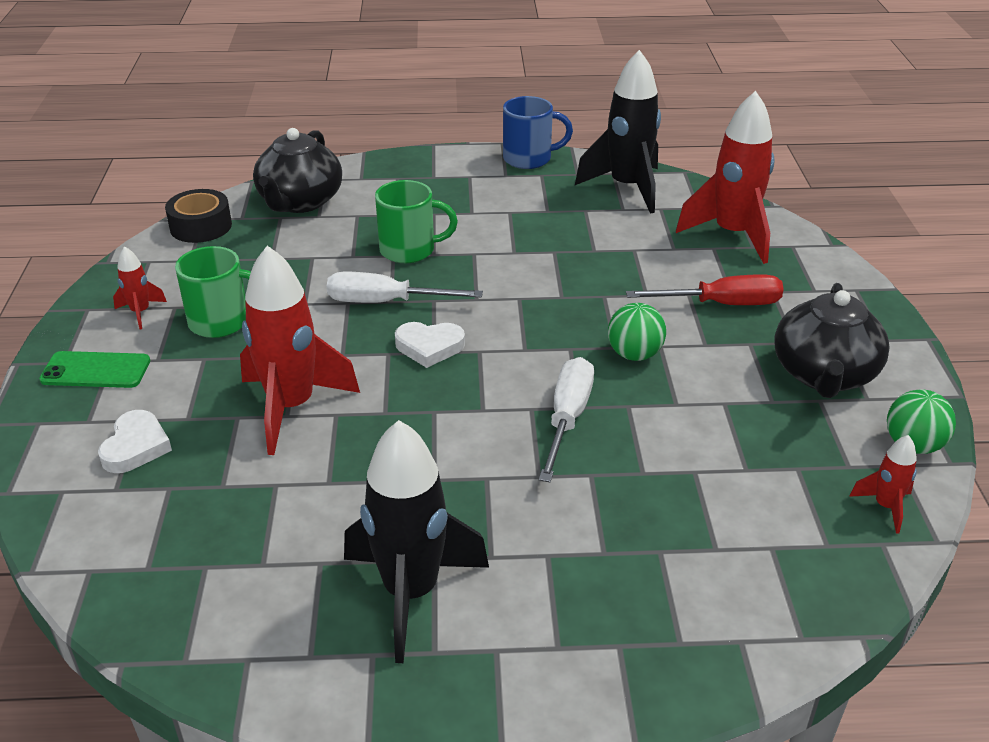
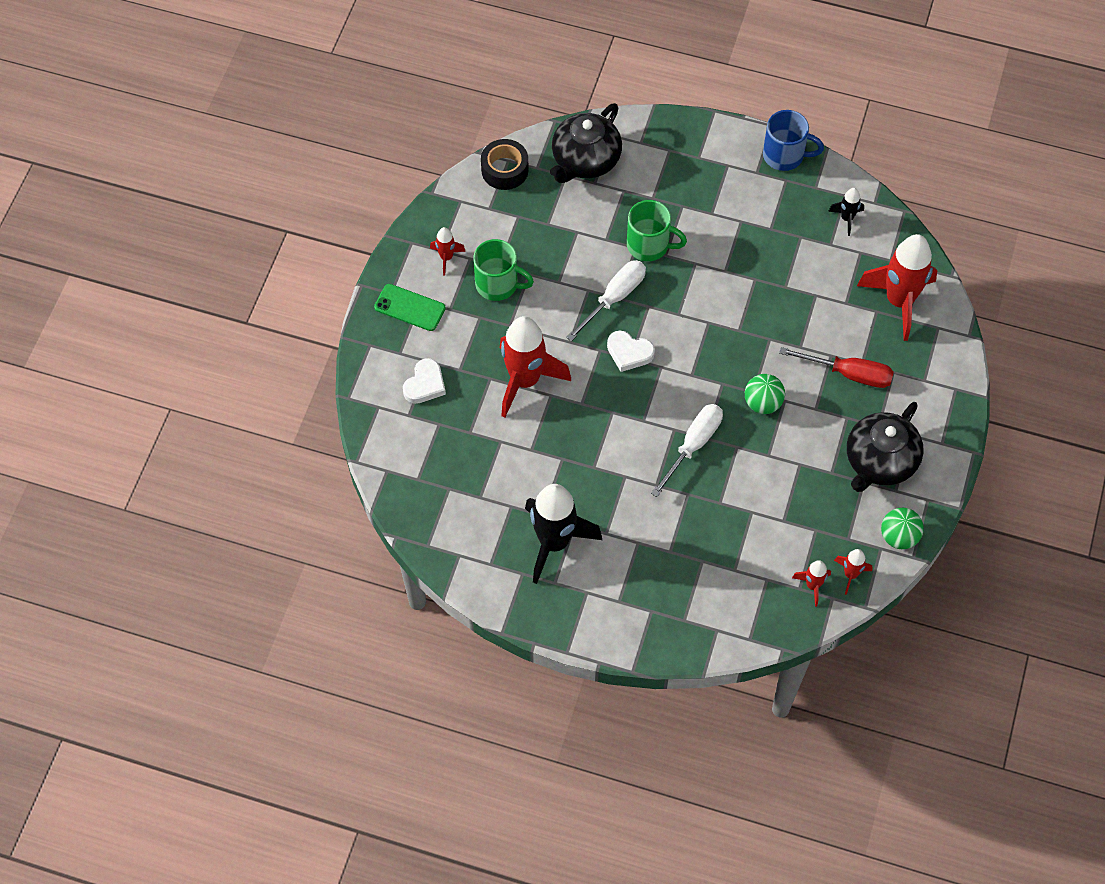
camera: 20 degrees right, 25 degrees up
(385, 302) = (614, 298): white screwdriver -> white screwdriver turned 105 degrees clockwise
(627, 188) = (846, 218): black rocket -> black rocket, size x0.46
(843, 536) = (812, 586): none -> red rocket

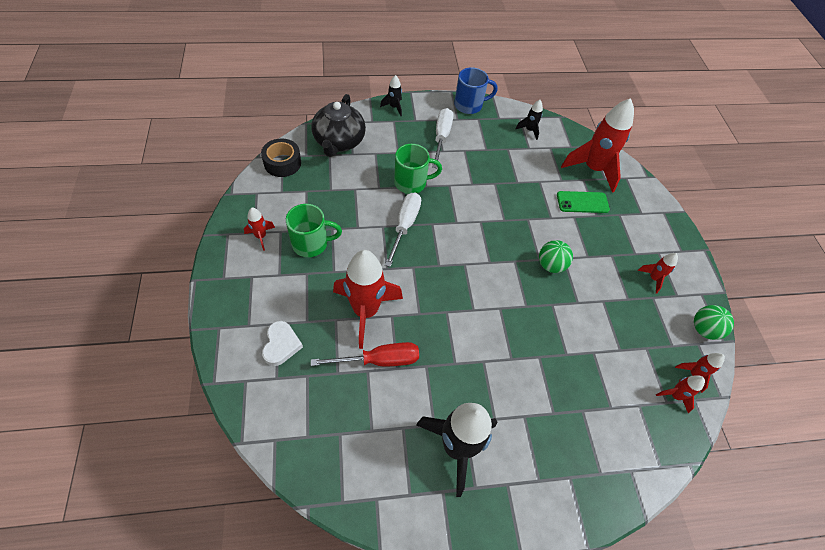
camera: 30 degrees left, 5 degrees down
(410, 308) = (244, 285): green phone -> green phone (582, 202)
(629, 353) = (436, 261): white heart -> none
(679, 129) = (394, 107): none -> black rocket
(693, 445) = (521, 315): white screwdriver -> white screwdriver (441, 137)
(848, 373) = (593, 225): red screwdriver -> red screwdriver (379, 360)
(879, 461) = (653, 278): black teapot -> red rocket

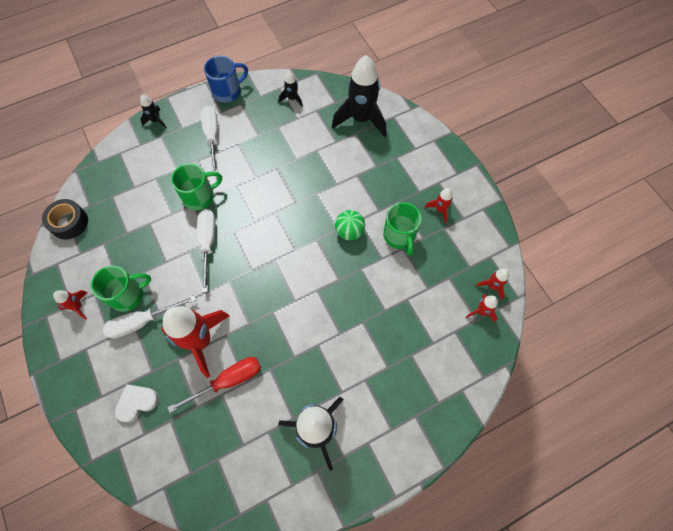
camera: 15 degrees left, 10 degrees up
(281, 345) = (137, 402): white heart -> white heart turned 105 degrees counterclockwise
(315, 272) = (142, 322): none -> white screwdriver
(339, 142) = (116, 179): black teapot -> none
(582, 202) = (361, 157): green phone -> none
(592, 169) = (361, 119): red rocket -> black rocket
(602, 288) = (399, 236): none -> green mug
(703, 329) = (492, 242): green ball -> none

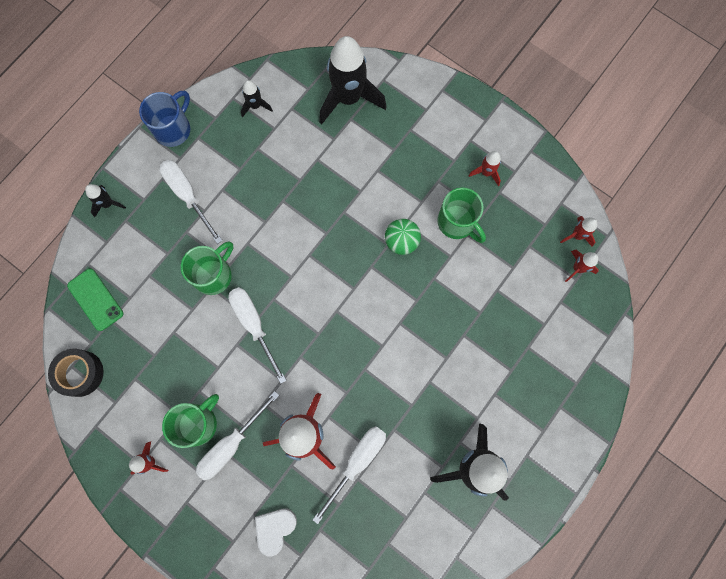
camera: 25 degrees left, 10 degrees up
(110, 178) = (95, 299): none -> green phone
(228, 381) = (357, 462): red screwdriver -> white screwdriver

